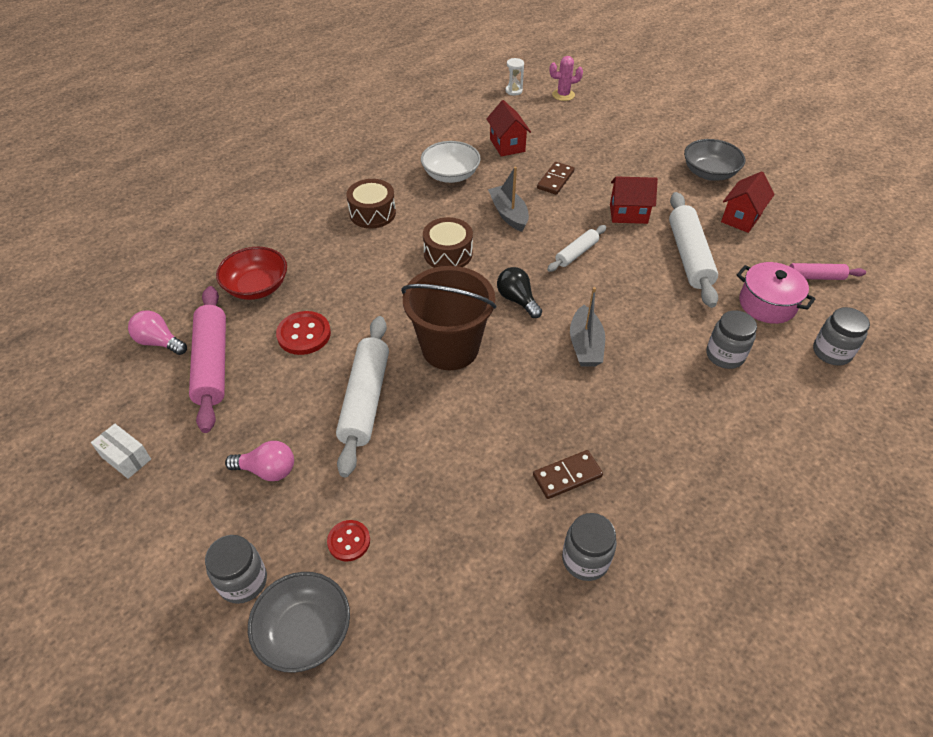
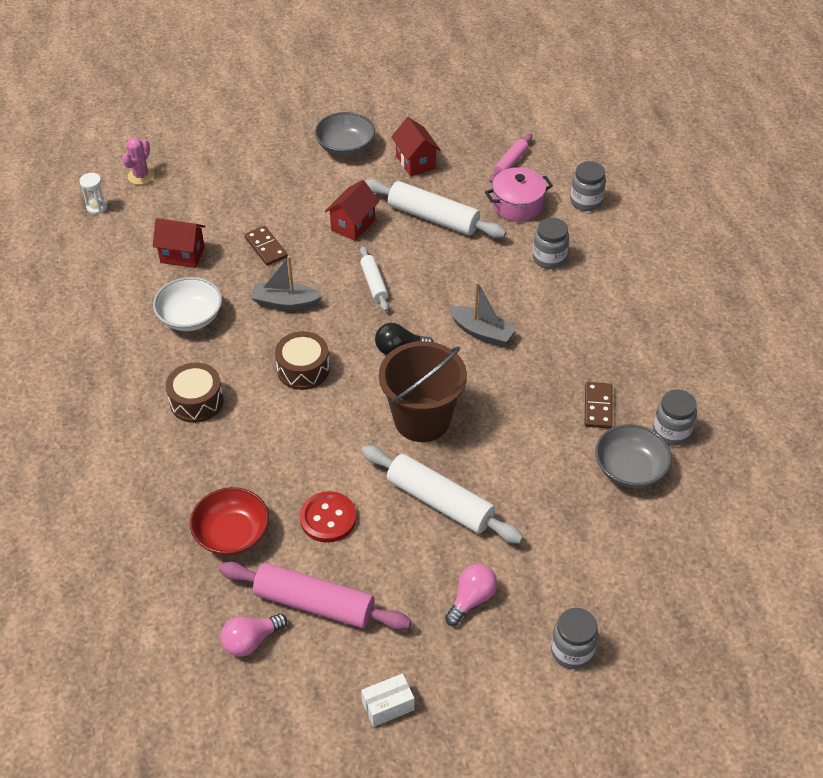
camera: 60 degrees left, 0 degrees up
(305, 632) = (637, 623): grey bowl -> grey bowl (630, 469)
(349, 541) = (575, 567): red button -> none

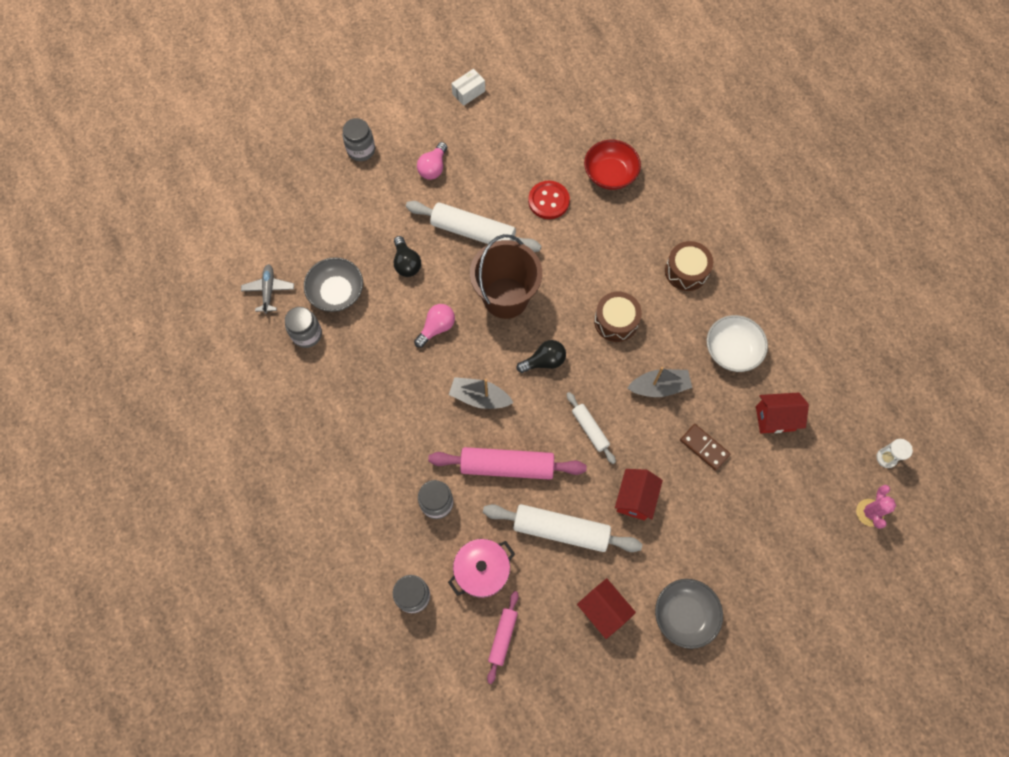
camera: 165 degrees right, 20 degrees up
(251, 641) = (567, 110): pink light bulb -> pink light bulb (436, 328)
(314, 603) = (536, 141): pink rolling pin -> pink rolling pin (507, 466)
(535, 484) = (406, 263): none -> black light bulb
(598, 407) = (368, 344): brown domino -> none
(717, 490) = (269, 290): none -> grey plane

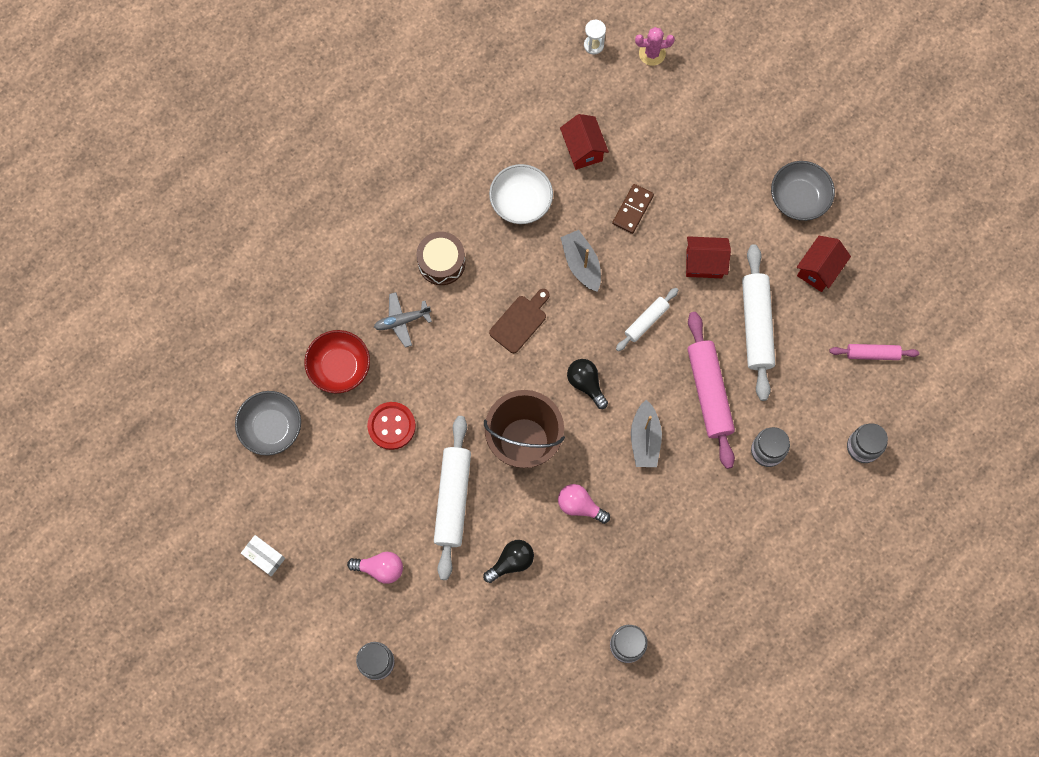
camera: 105 degrees left, 5 degrees up
(269, 290) = (587, 707): grey plane -> grey plane (402, 321)
(337, 292) = (568, 629): grey bowl -> grey bowl (271, 427)
(482, 571) = (818, 389): pink pot -> none
(616, 321) = (520, 321): brown drum -> brown cutting board

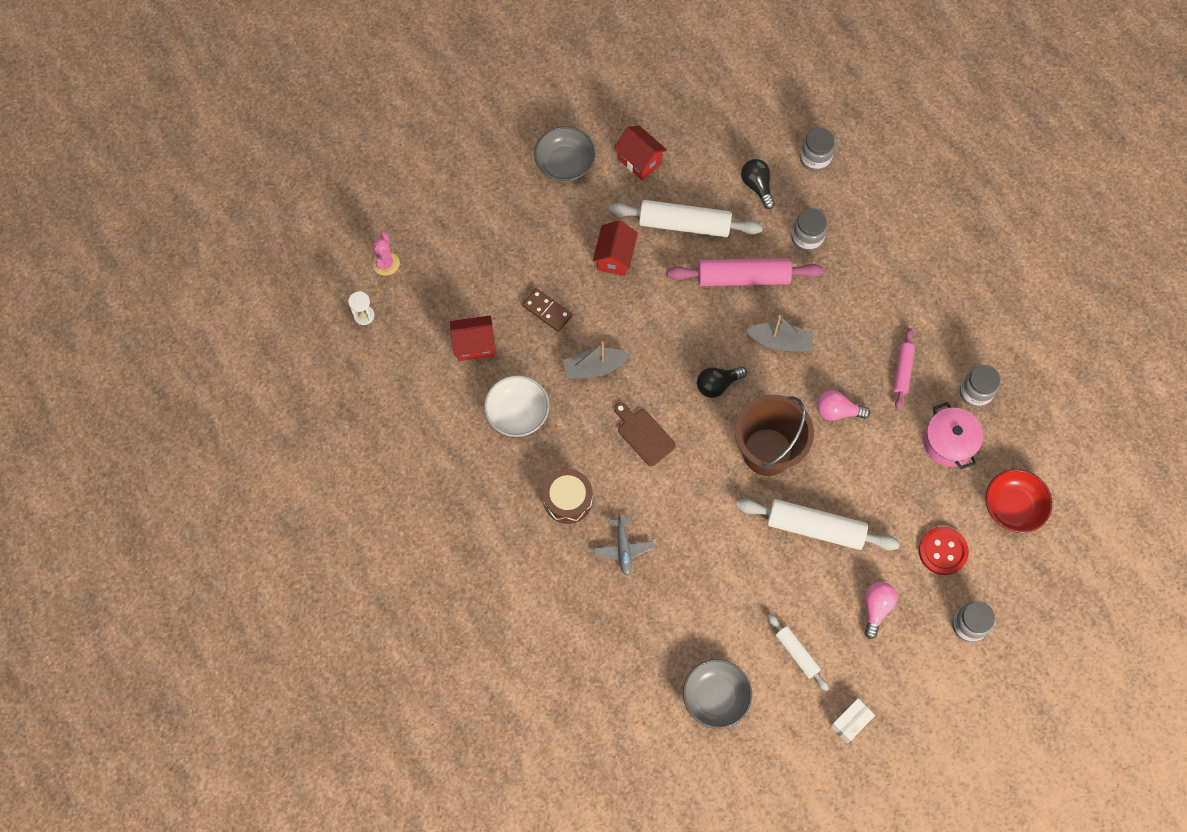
camera: 80 degrees left, 5 degrees down
(339, 367) = (662, 618): red bowl -> red bowl (1013, 507)
(391, 426) = (732, 575): red button -> red button (942, 551)
(511, 562) = (884, 483): black light bulb -> black light bulb (757, 186)
(567, 623) = (949, 442): none -> pink pot
(580, 506) = (837, 411): pink light bulb -> pink light bulb turned 60 degrees clockwise
(646, 321) = (663, 319): white rolling pin -> white rolling pin (796, 653)
(872, 354) = (728, 133): pink rolling pin -> pink rolling pin (902, 371)

